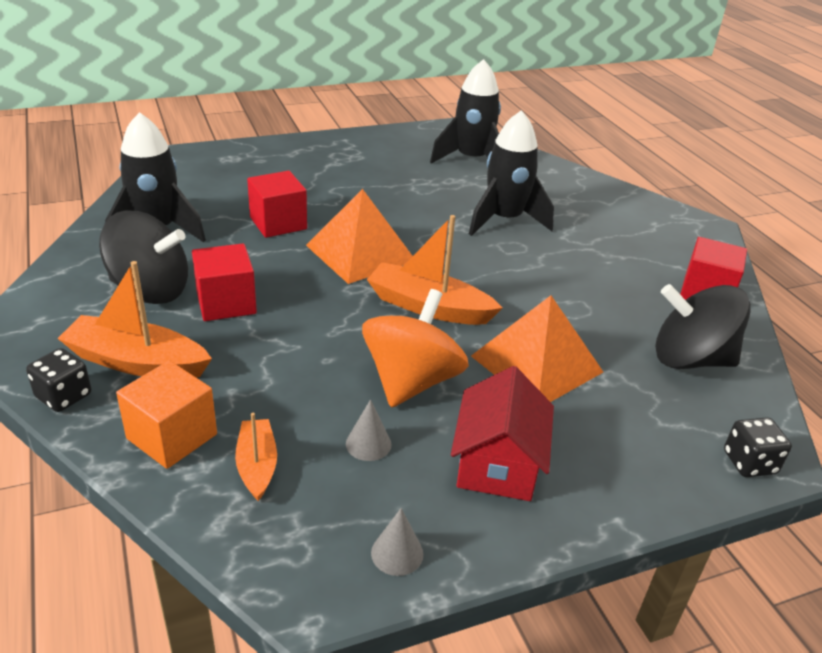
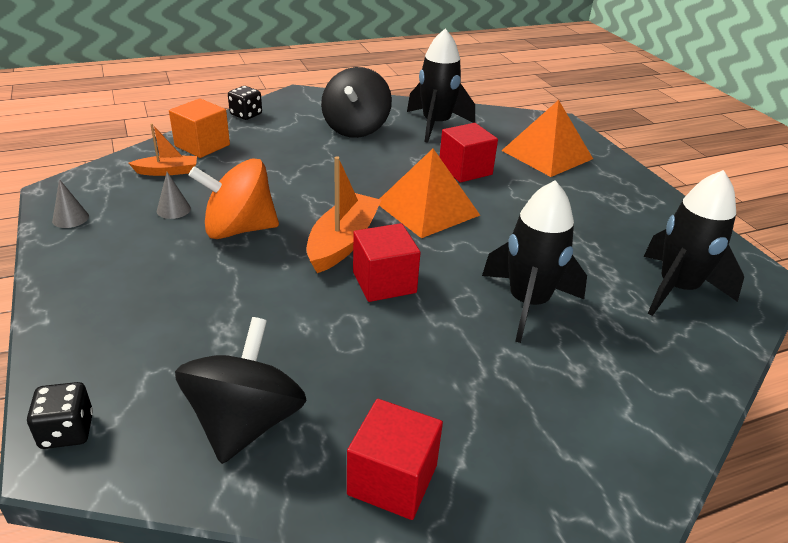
camera: 90 degrees right, 0 degrees up
(137, 362) = (275, 130): orange boat -> none
(226, 303) = (342, 154): red cube -> red cube (384, 282)
(411, 381) = (239, 229): orange spinning top -> orange spinning top turned 150 degrees clockwise
(497, 464) = (132, 264): red house -> none
(537, 364) = (252, 299): orange pyramid -> orange pyramid (547, 154)

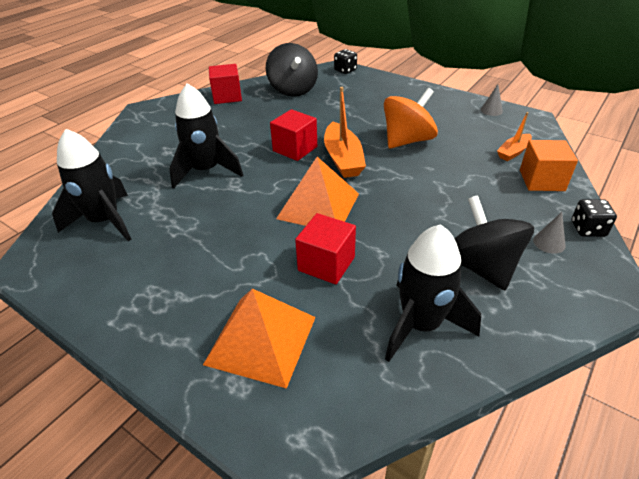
camera: 150 degrees right, 5 degrees up
(173, 209) = (459, 135): grey cone -> grey cone (549, 243)

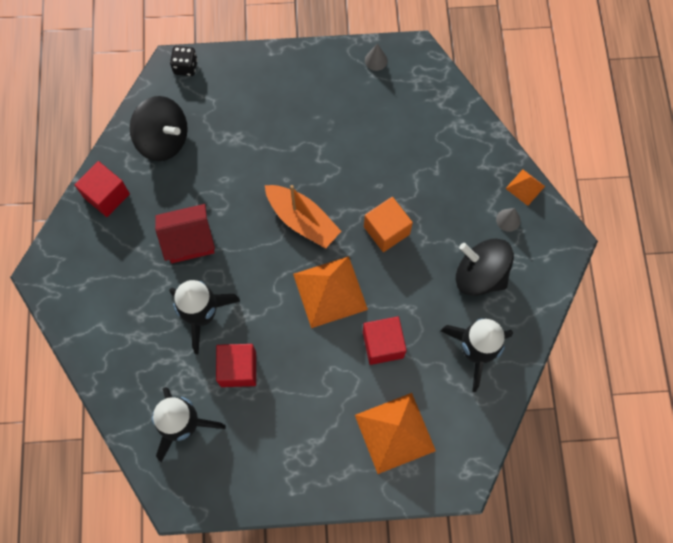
camera: 40 degrees left, 30 degrees up
(249, 134) = (189, 240): none -> red house
(295, 149) = (250, 234): red cube -> red cube (238, 369)
(407, 140) = (336, 158): orange spinning top -> none
(513, 152) = (429, 119): orange boat -> none
(541, 180) = (469, 146): orange cube -> orange cube (386, 230)
(588, 229) = (525, 187): black dice -> orange pyramid

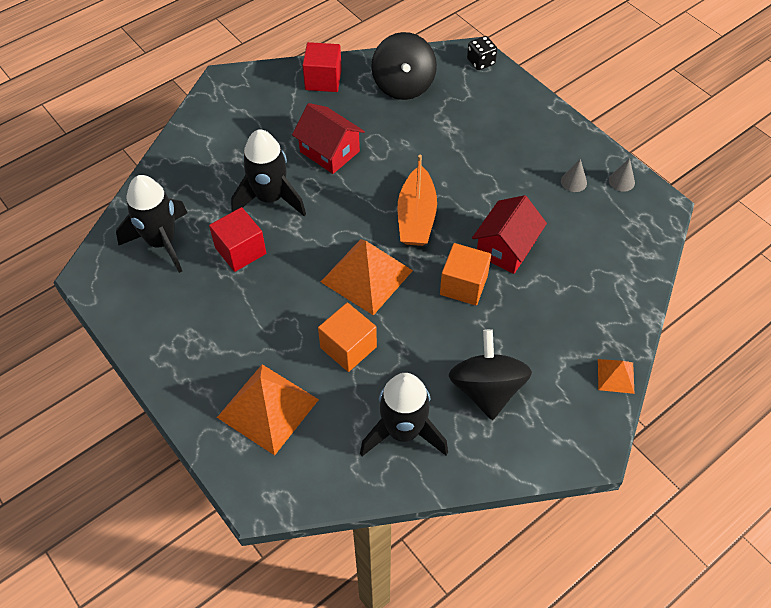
camera: 55 degrees right, 15 degrees down
(375, 179) = (506, 248): none -> red house
(383, 344) = (348, 347): red cube -> orange cube
(508, 220) = (567, 381): grey cone -> grey cone (573, 182)

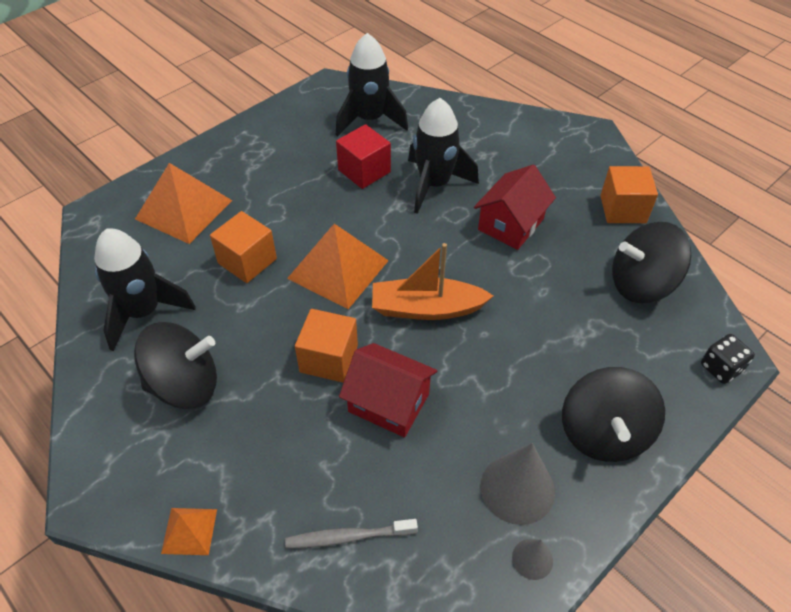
camera: 85 degrees right, 5 degrees down
(323, 79) = (623, 209): red cube -> orange cube
(531, 131) = (603, 433): none -> black spinning top
(573, 182) = (517, 488): grey cone -> grey cone, size x1.93
(614, 277) = (348, 537): none -> grey toothbrush

